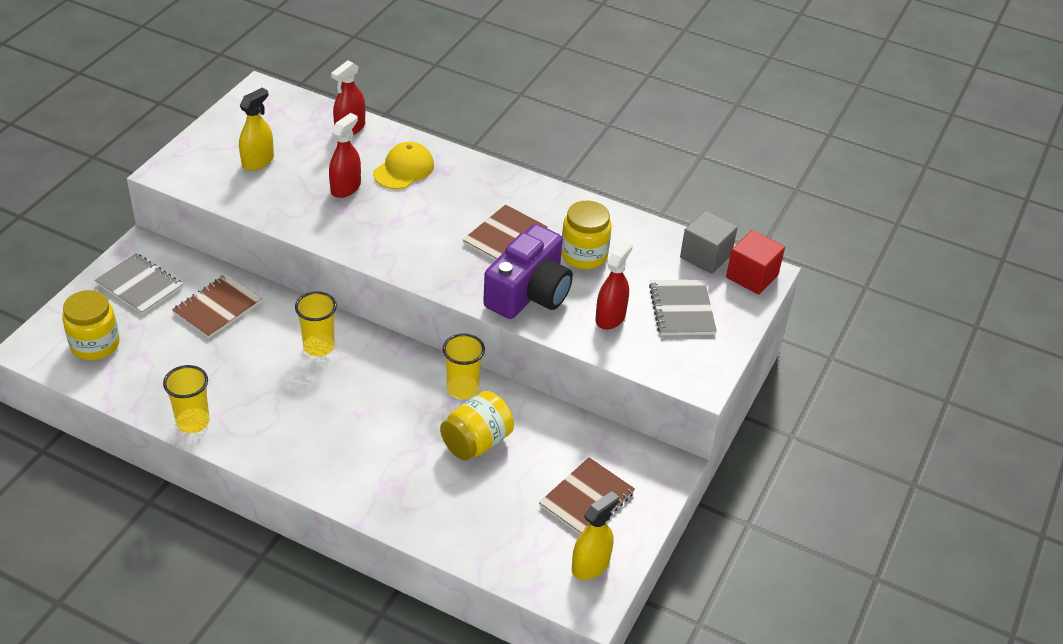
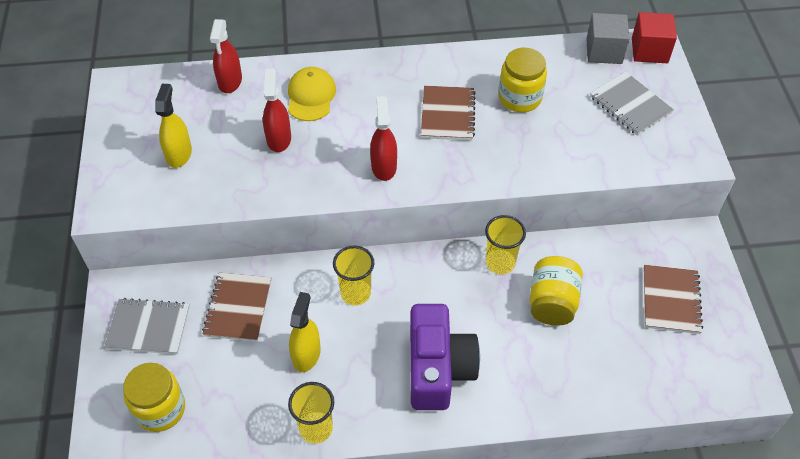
camera: 30 degrees left, 10 degrees up
(529, 293) = (511, 153): purple camera -> purple camera (438, 368)
(590, 565) = (723, 353): yellow spray bottle -> yellow spray bottle (306, 354)
(610, 317) = (588, 141): red spray bottle -> red spray bottle (384, 166)

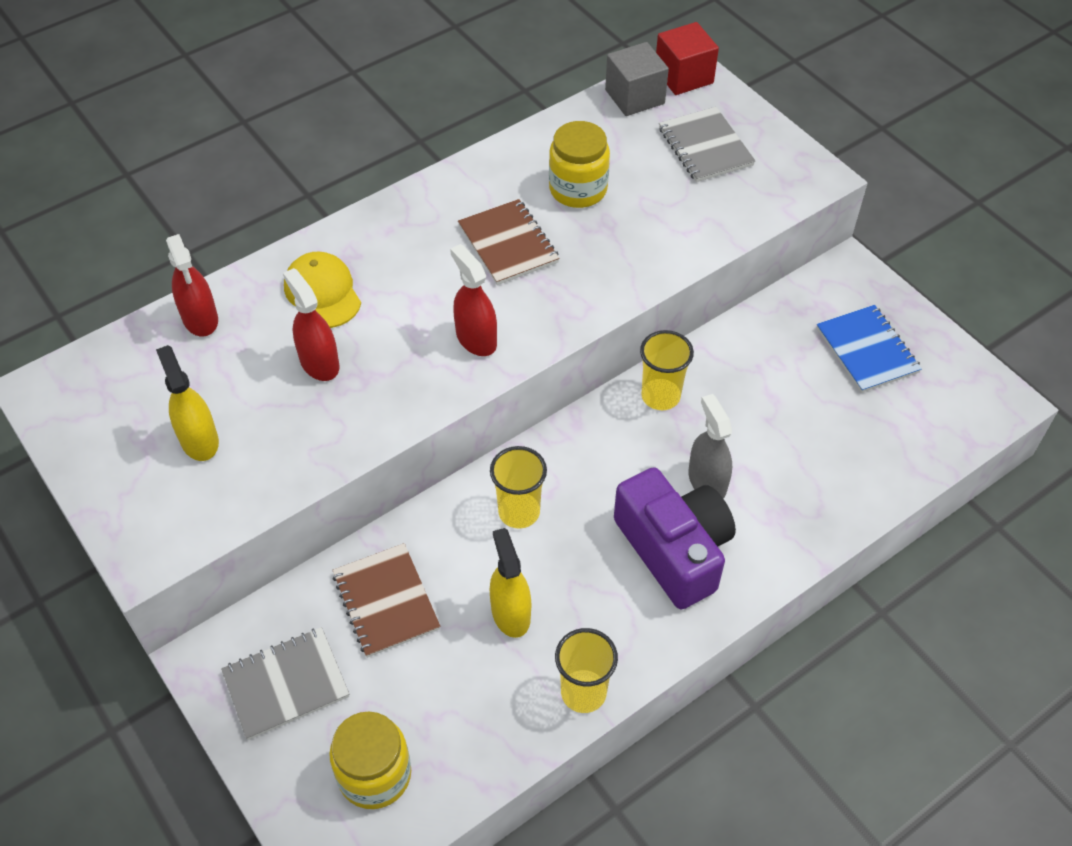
camera: 30 degrees left, 0 degrees up
(492, 334) = (707, 481): none -> grey spray bottle
(552, 303) = (747, 413): yellow jar -> none
(630, 105) = (705, 147): grey notebook -> grey notebook turned 45 degrees clockwise
(670, 300) = (867, 350): brown notebook -> blue notebook

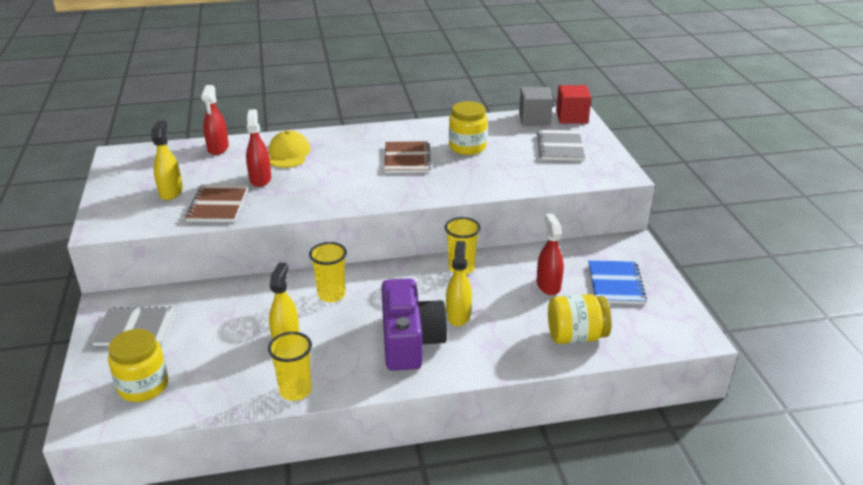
camera: 25 degrees right, 20 degrees down
(386, 601) = (222, 310): brown notebook -> brown notebook (218, 205)
(476, 339) = (353, 191): red spray bottle -> red spray bottle (548, 285)
(707, 481) = (458, 315): grey spray bottle -> yellow spray bottle
(868, 458) = (576, 336): none -> yellow jar

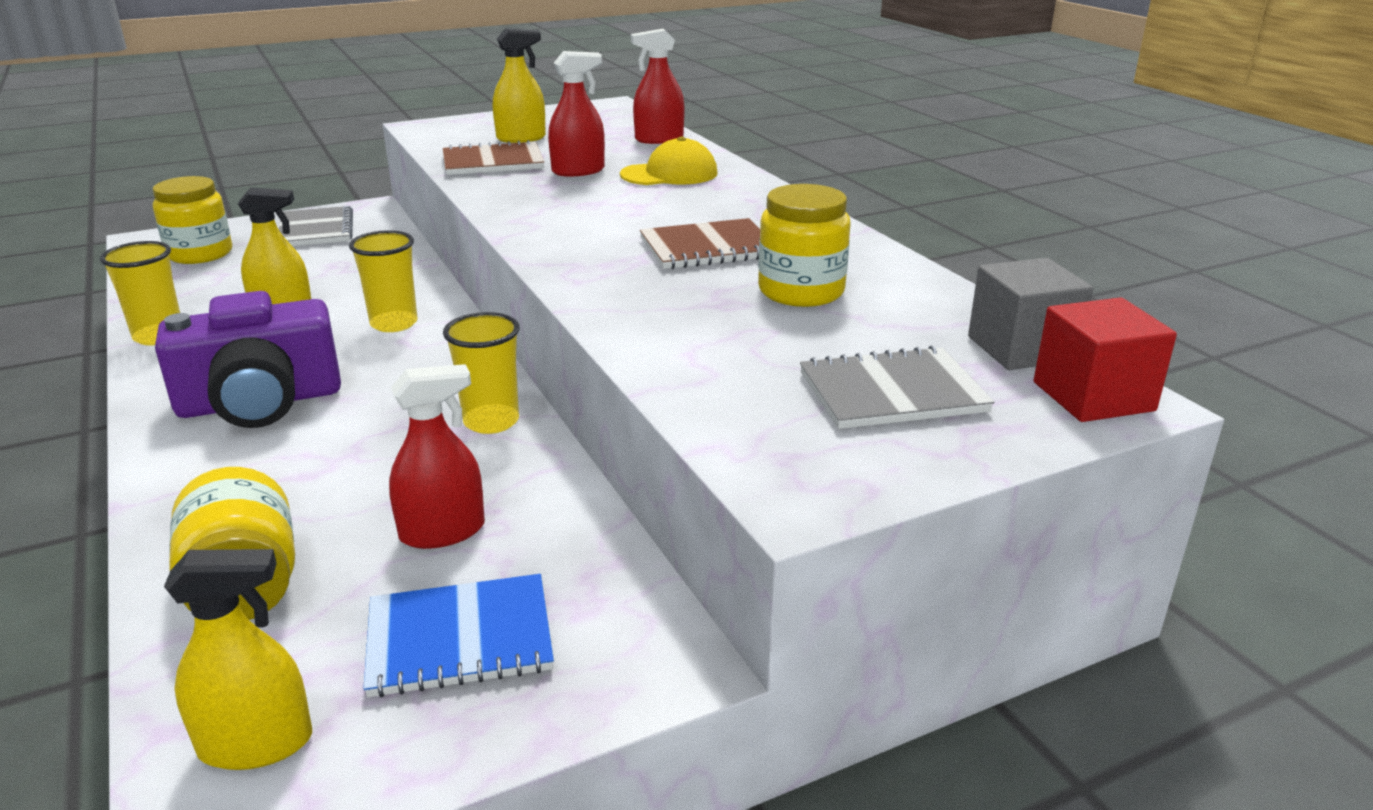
camera: 75 degrees right, 5 degrees down
(458, 315) = (333, 436): yellow spray bottle -> yellow spray bottle (256, 744)

